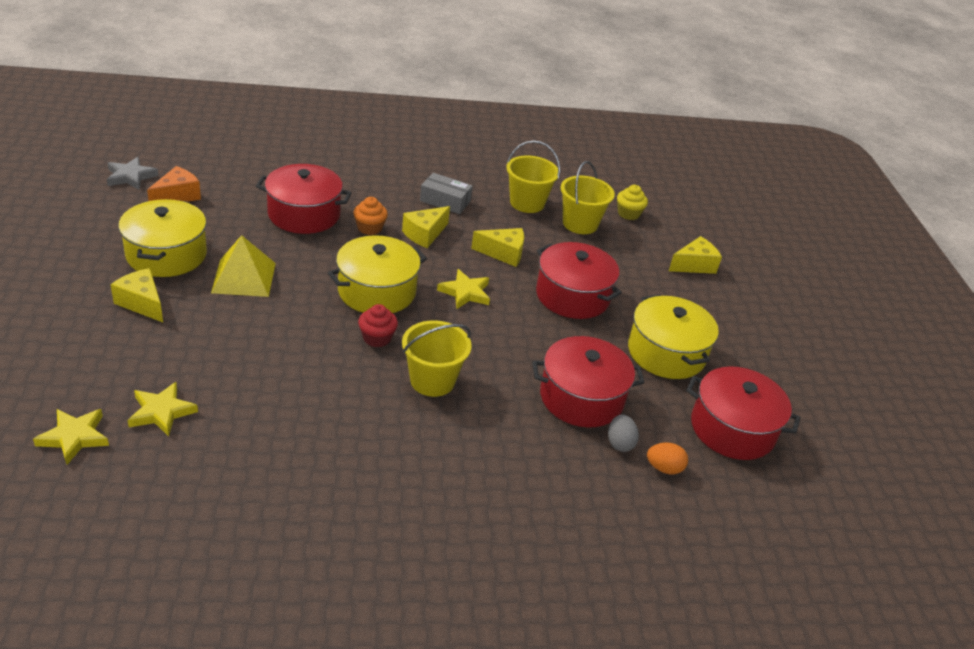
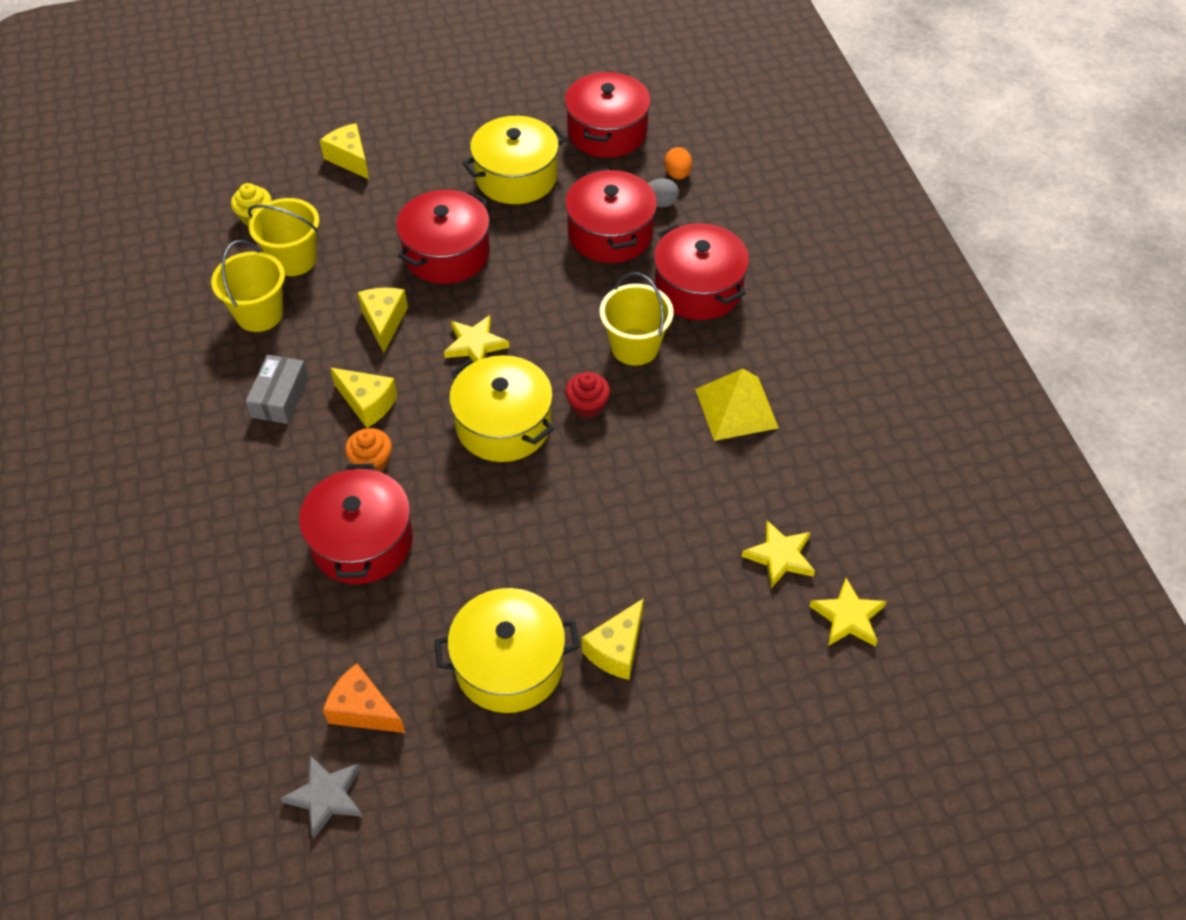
camera: 95 degrees left, 15 degrees up
(244, 277) = (526, 562): yellow pyramid -> yellow pyramid (736, 408)
(493, 442) = (698, 288): none -> red pot

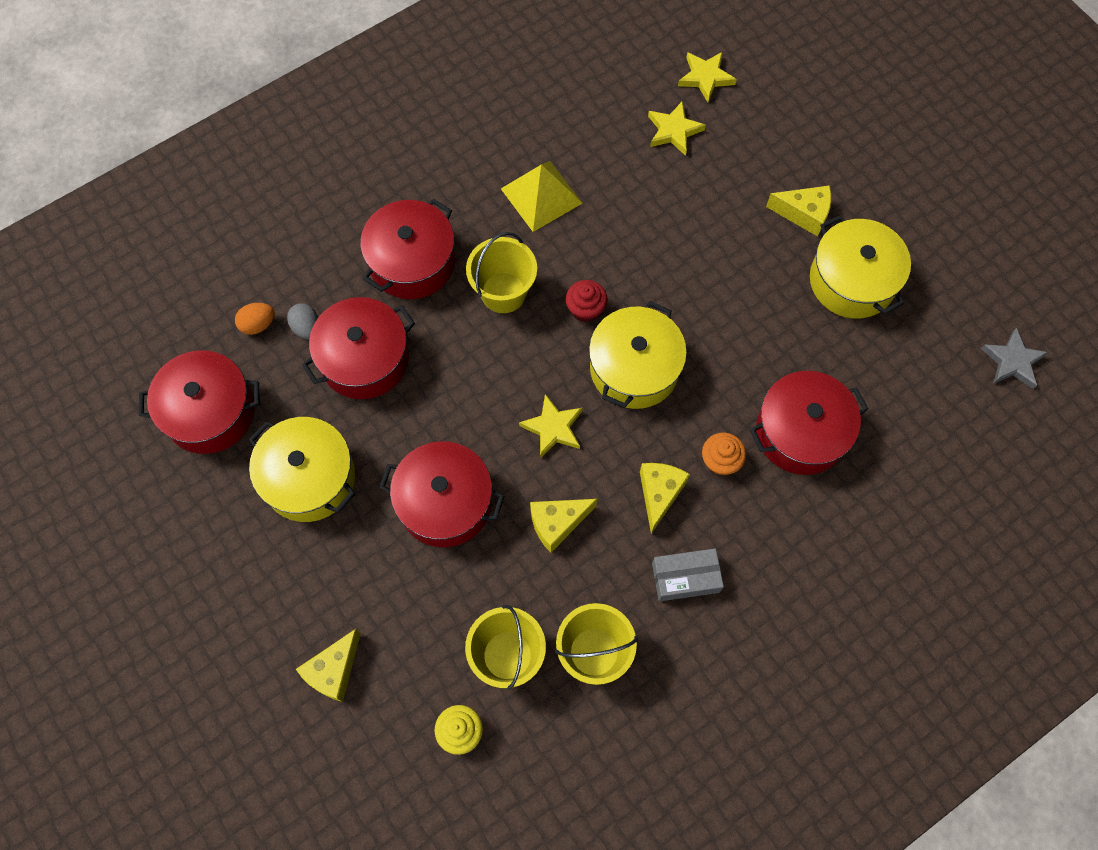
camera: 110 degrees left, 15 degrees up
(363, 709) = (938, 366): orange cheese -> none

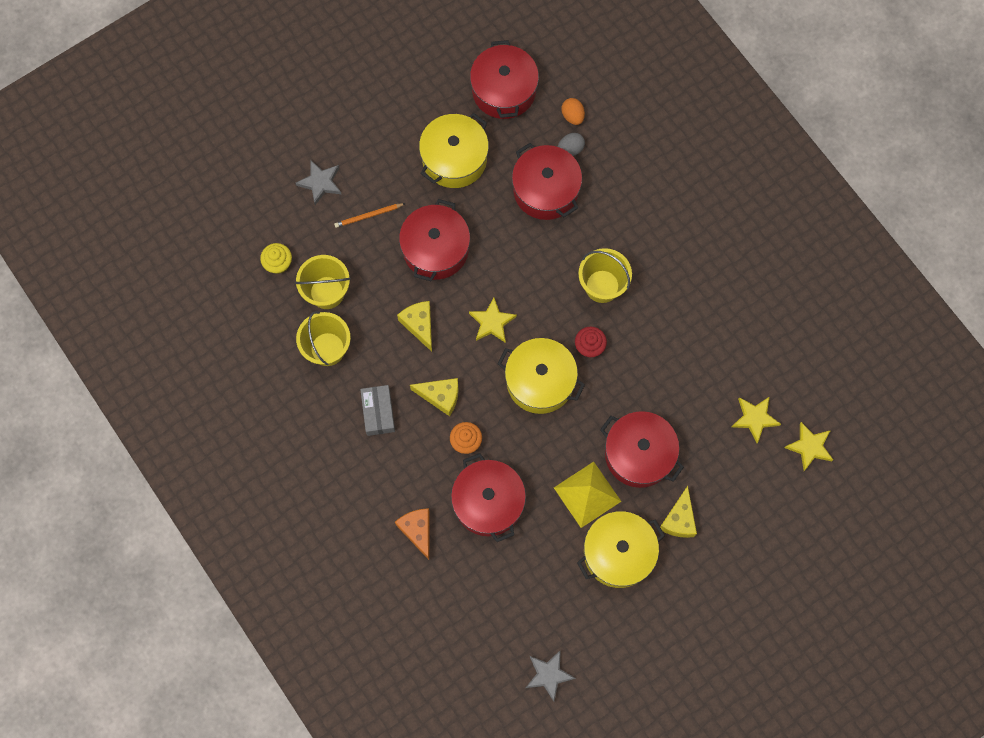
camera: 90 degrees right, 5 degrees up
(333, 671) = (320, 183): yellow cheese -> grey star
(390, 598) = (368, 216): none -> orange pencil
(412, 262) = (626, 219): red pot -> red pot (639, 454)
(541, 196) = (688, 313): yellow pyramid -> yellow pyramid (587, 494)
(847, 522) = (417, 531): none -> orange cheese

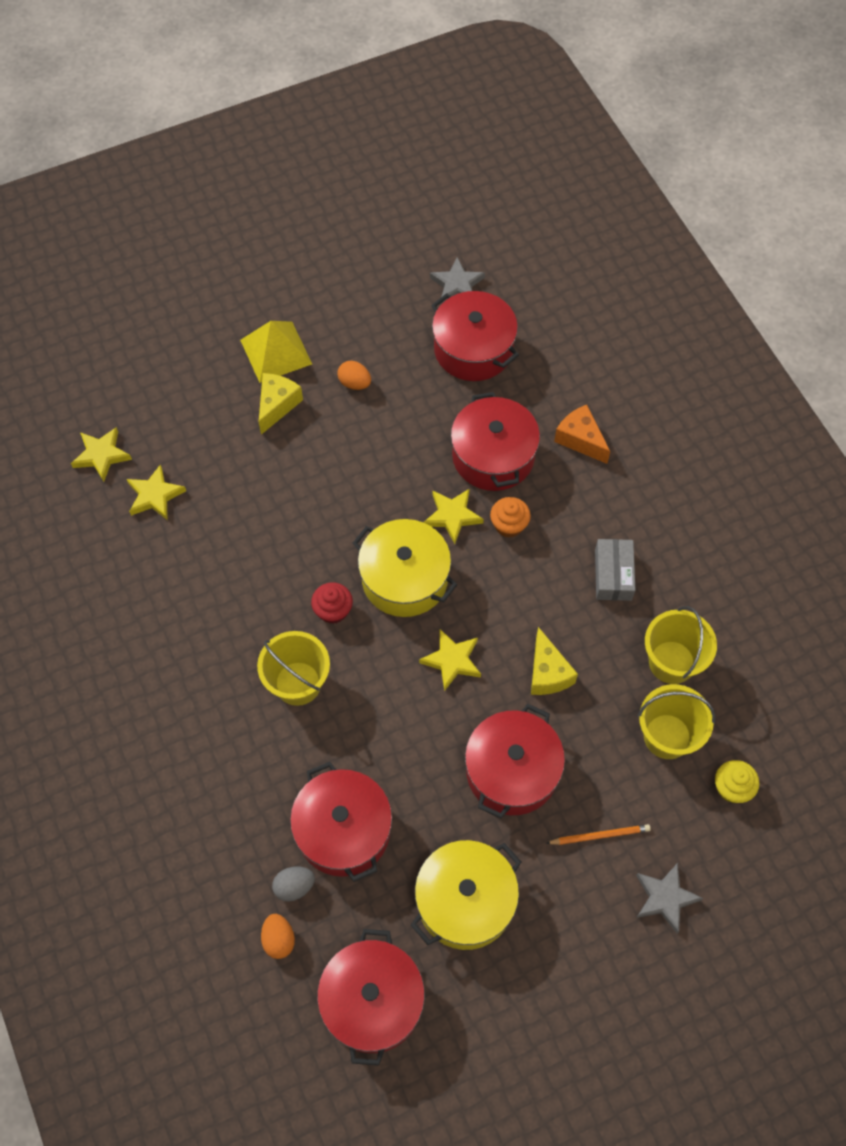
camera: 170 degrees left, 10 degrees down
(417, 531) = (580, 439): orange cheese -> orange cheese turned 150 degrees clockwise
(440, 396) = (532, 581): yellow cheese -> none
(512, 441) = (452, 516): none -> yellow star
(587, 494) = (375, 446): yellow pyramid -> yellow pyramid (276, 352)
(618, 553) = (354, 383): yellow pot -> orange egg
(639, 454) = (304, 479): red pot -> red pot (473, 349)

